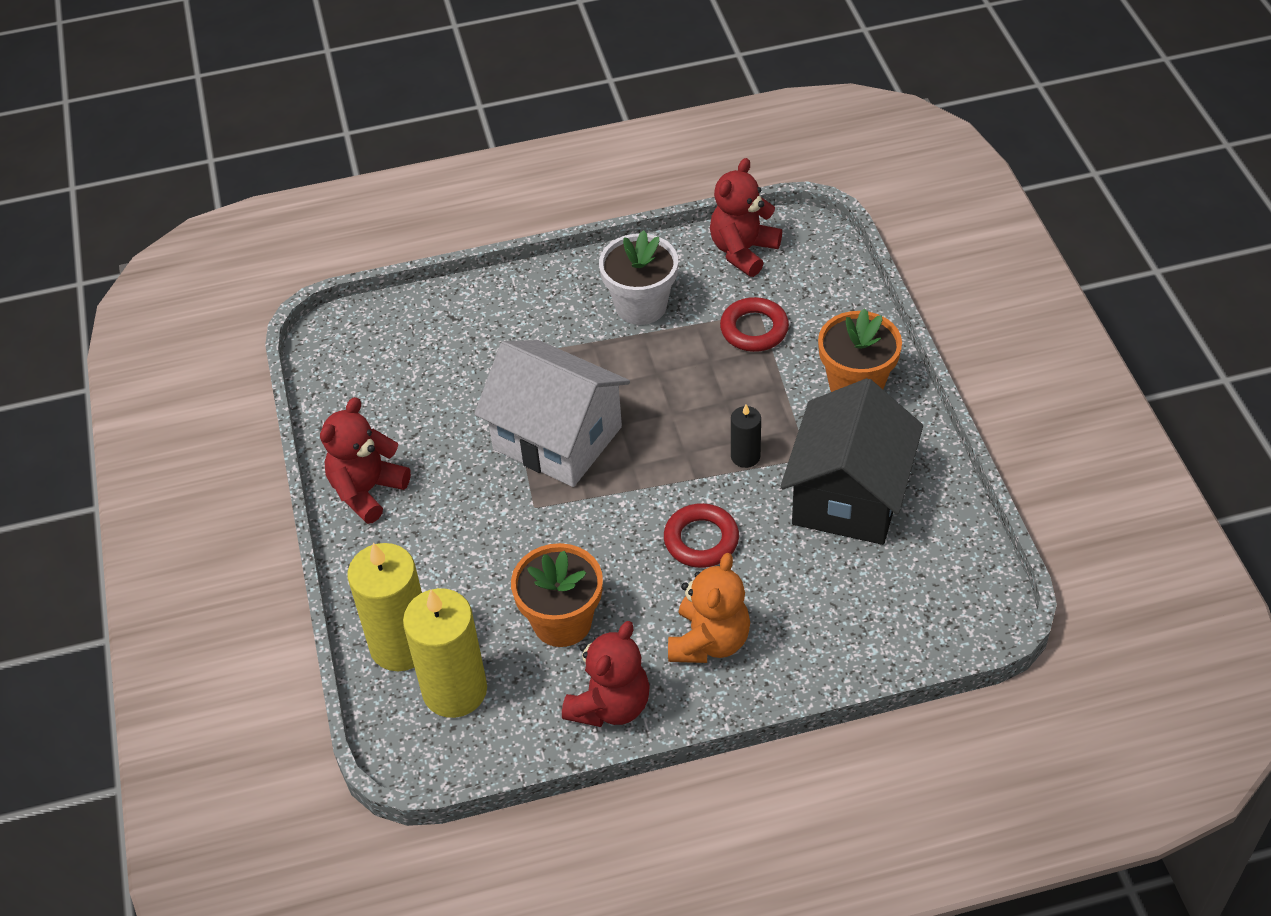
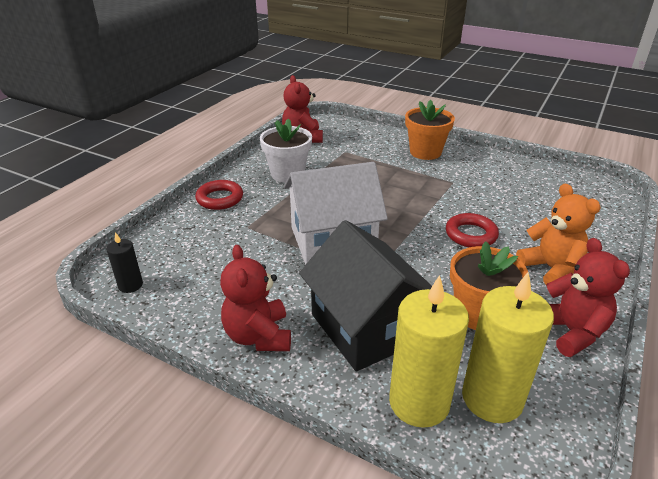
camera: 50 degrees left, 15 degrees down
(745, 456) = (429, 196): black candle -> black candle (130, 285)
(754, 329) = (353, 157): red ring -> red ring (220, 199)
(849, 496) = (492, 184): black house -> black house (367, 327)

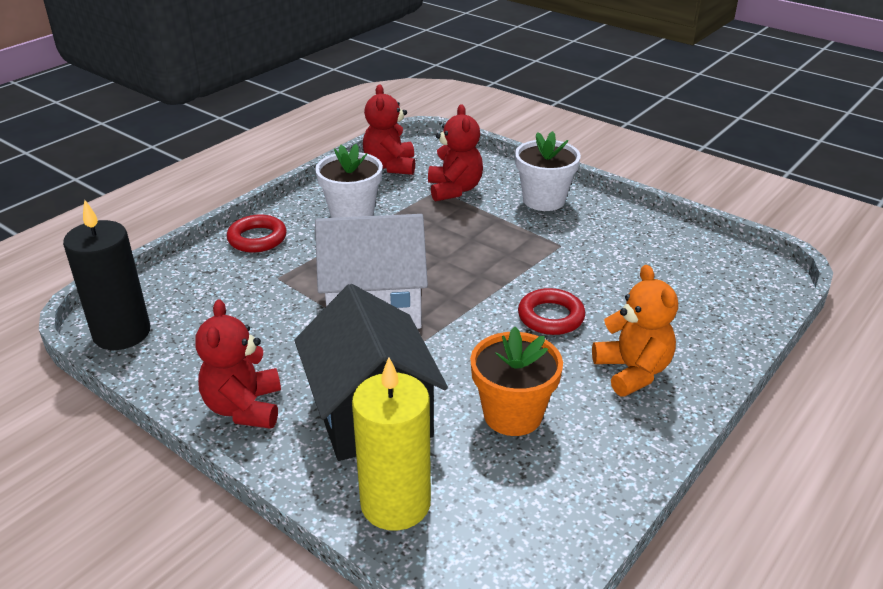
camera: 10 degrees right, 0 degrees up
(130, 285) = (122, 333): black candle -> black candle, size x2.00
(425, 152) = (544, 200): orange flower pot -> white flower pot
(492, 398) = (481, 511): yellow candle -> none
(571, 332) = (616, 450): red teddy bear -> red teddy bear (454, 190)

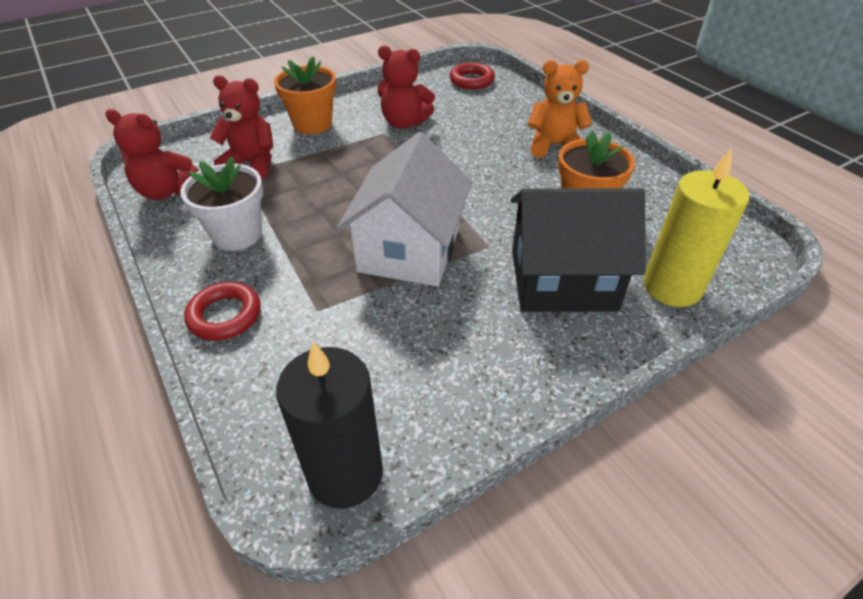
camera: 70 degrees left, 10 degrees up
(244, 408) = (529, 366): red teddy bear -> red teddy bear (404, 123)
(544, 200) = (312, 124): white flower pot -> orange flower pot
(551, 317) = (476, 161): red ring -> red ring (471, 80)

